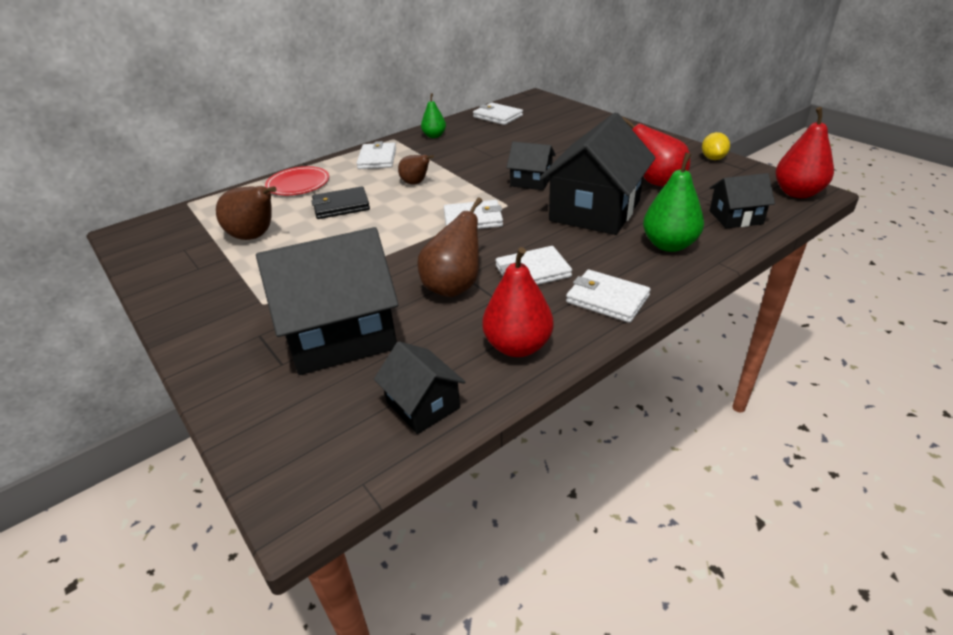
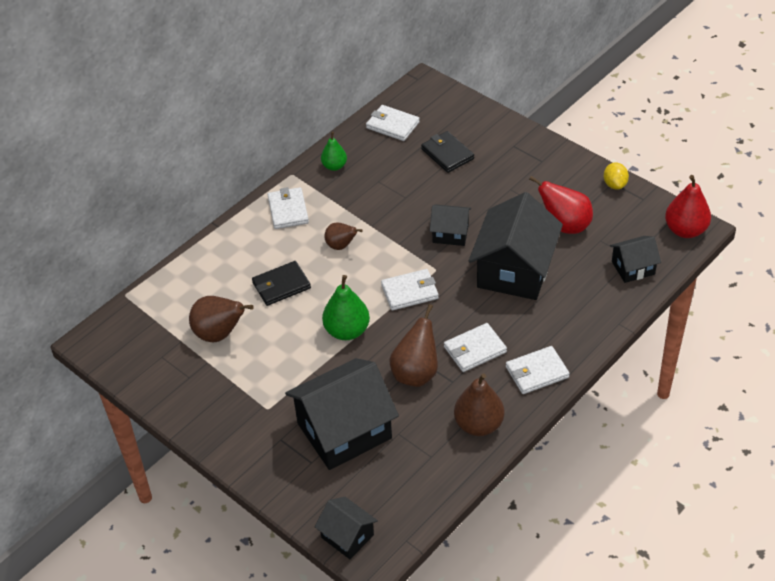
camera: 10 degrees left, 10 degrees up
(298, 184) = (223, 257): red plate -> none
(423, 405) = (426, 481): black house -> black house (347, 536)
(517, 346) = (478, 425): red pear -> brown pear
(543, 133) = (447, 154): none -> black wallet
(607, 299) = (536, 372): white wallet -> white wallet turned 45 degrees counterclockwise
(669, 245) = (580, 307): green pear -> green pear (347, 331)

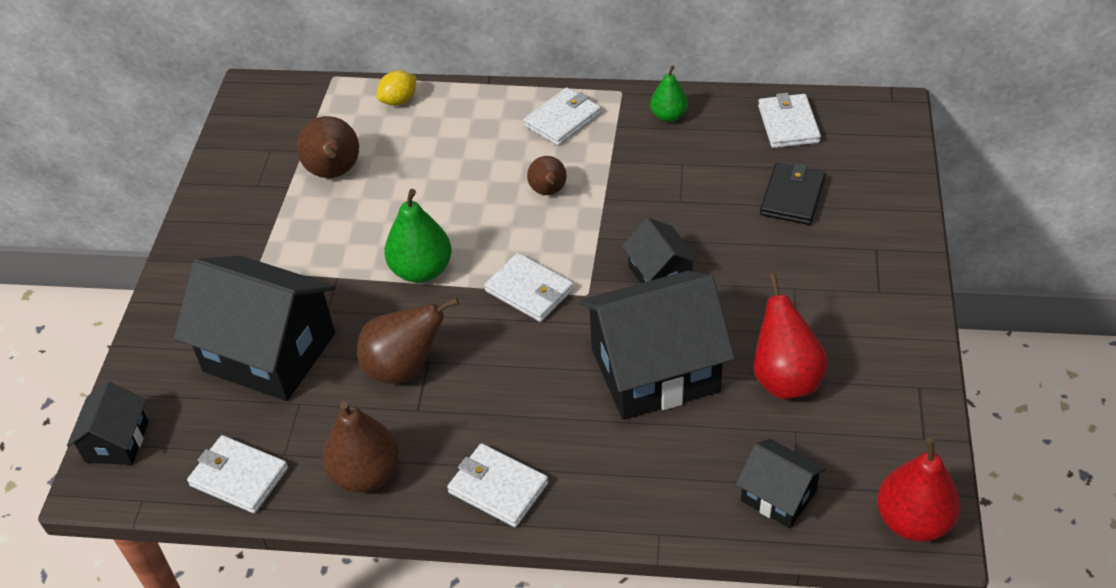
camera: 55 degrees right, 0 degrees up
(281, 285) = (444, 179): black wallet -> none
(474, 349) = (486, 403): white wallet -> white wallet (239, 477)
(615, 184) = (918, 391): yellow lemon -> yellow lemon (399, 100)

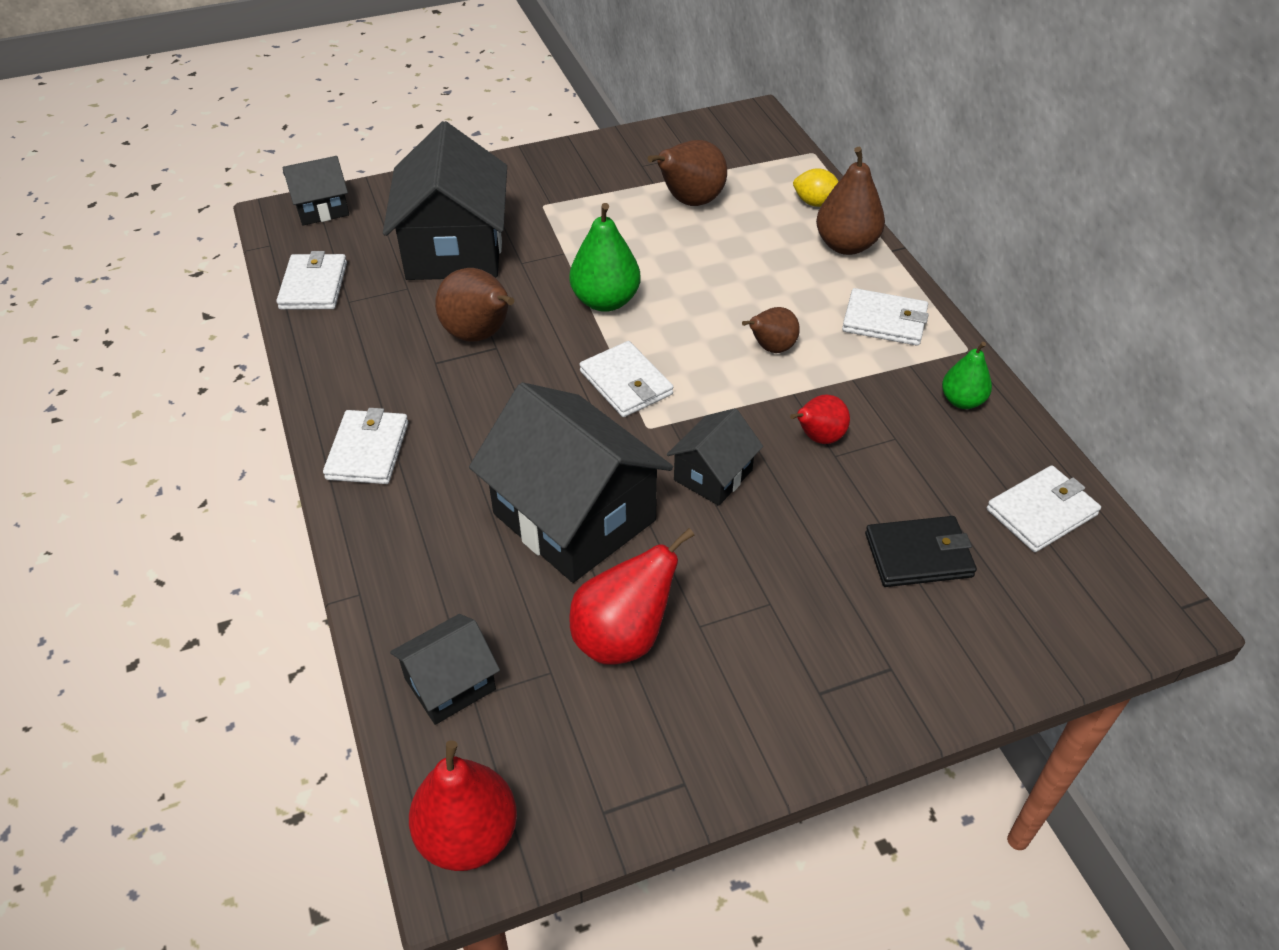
camera: 60 degrees right, 0 degrees up
(366, 474) = (347, 358): brown pear -> brown pear (846, 245)
(529, 290) = (626, 383): white wallet -> white wallet turned 45 degrees counterclockwise
(658, 203) = (818, 438): none -> red pear
(778, 496) = (450, 684): black house -> black house turned 45 degrees clockwise

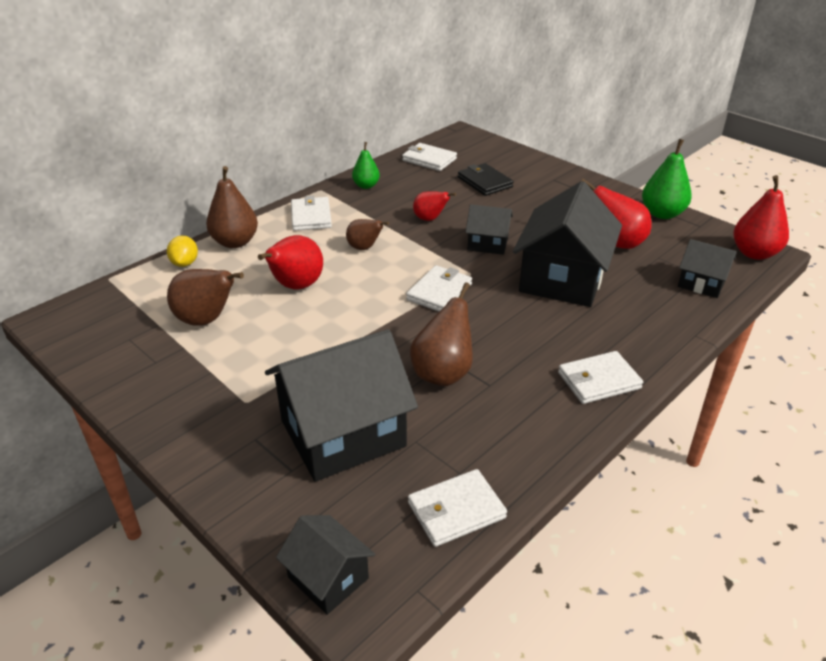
camera: 115 degrees left, 10 degrees down
(605, 301) = (361, 325): green pear -> green pear (662, 214)
(715, 272) = (296, 286): none -> red pear

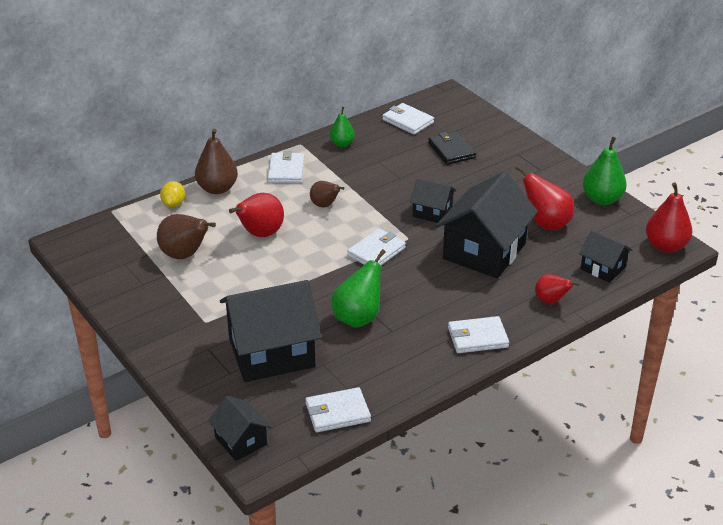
camera: 10 degrees right, 0 degrees up
(430, 219) = (389, 183): red pear -> red pear (551, 301)
(443, 373) = (358, 318): brown pear -> green pear

